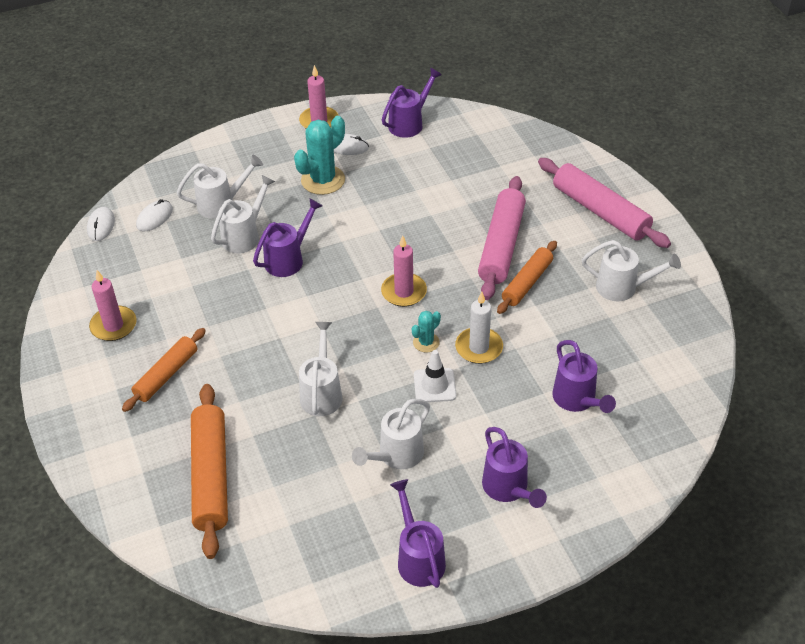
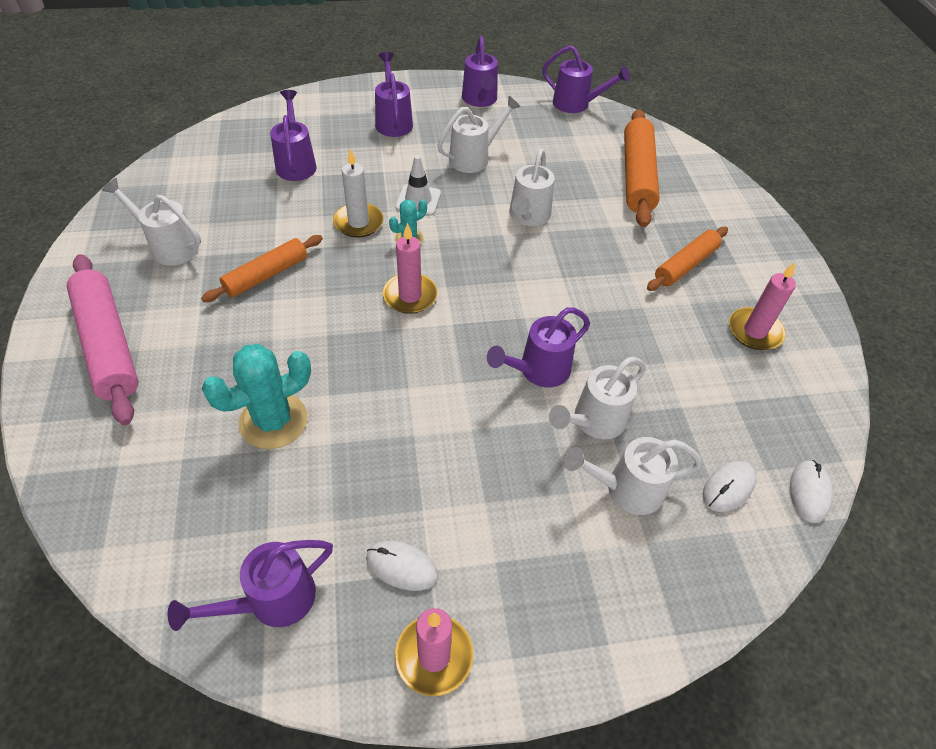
camera: 170 degrees left, 5 degrees up
(291, 585) = (576, 104): none -> purple watering can
(323, 180) = (462, 499): turquoise cactus -> turquoise cactus (273, 421)
(501, 245) = (265, 327): pink rolling pin -> none

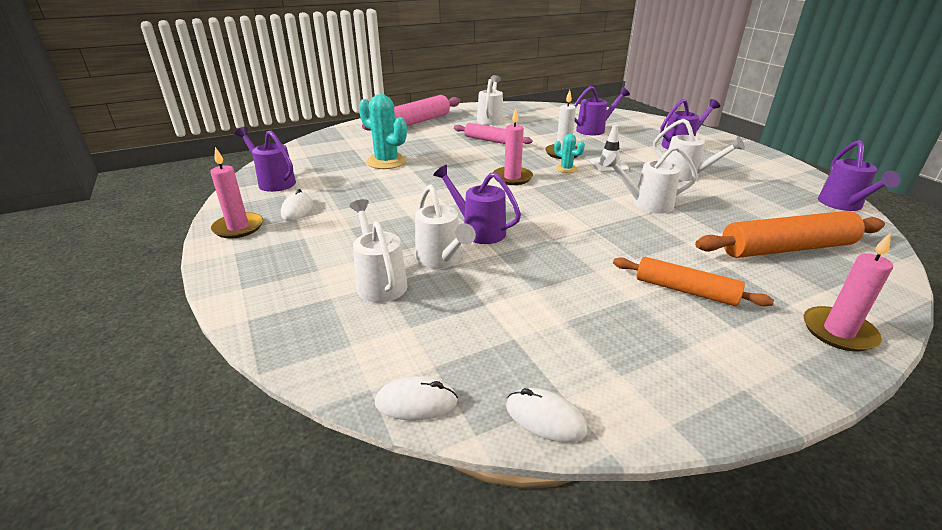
camera: 75 degrees right, 20 degrees down
(266, 275) = (491, 141): orange rolling pin -> pink rolling pin
(480, 100) = (763, 167): purple watering can -> none
(594, 421) = (441, 260): white watering can -> white watering can turned 150 degrees counterclockwise
(728, 487) = (401, 340): white mouse -> white mouse (545, 418)
(754, 331) = (632, 347): pink candle -> pink candle (838, 332)

